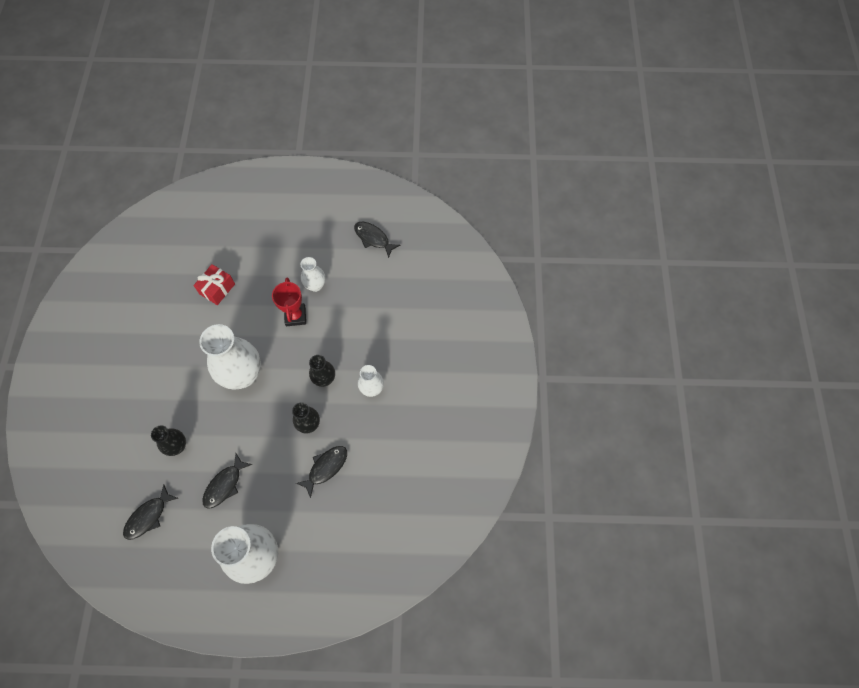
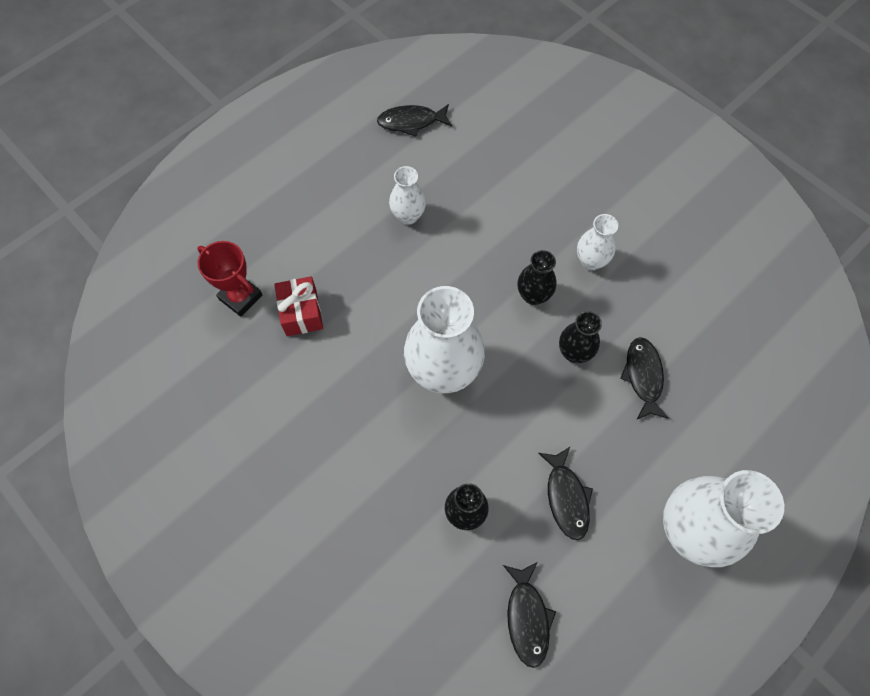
camera: 45 degrees left, 0 degrees up
(295, 316) = (425, 263): red trophy -> red trophy (240, 297)

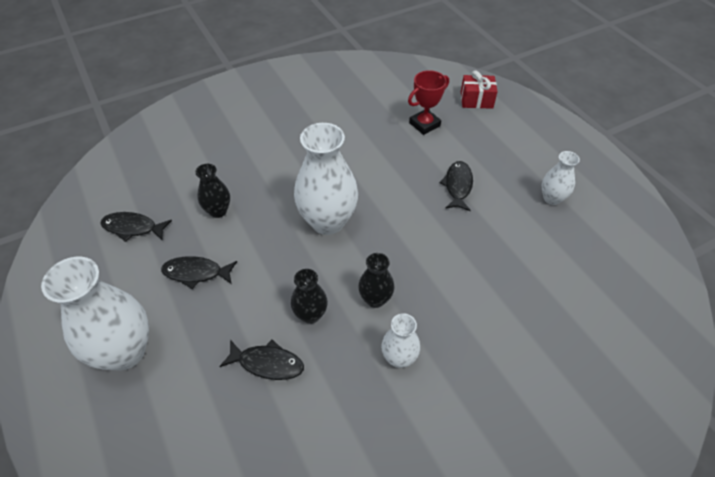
camera: 105 degrees right, 15 degrees down
(301, 313) = (403, 152): red gift -> red gift (476, 100)
(408, 216) = (477, 228): white vase -> white vase (552, 198)
(411, 122) = (584, 251): black fish -> black fish (458, 186)

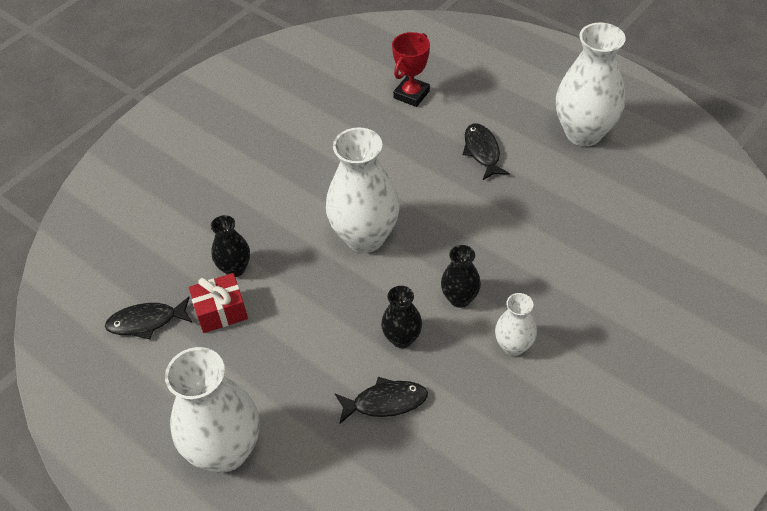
camera: 20 degrees left, 0 degrees up
(196, 273) = (252, 343): black fish -> none
(476, 100) = (453, 48): red gift -> red gift (221, 311)
(552, 198) = (583, 133): white vase -> white vase, size x1.93

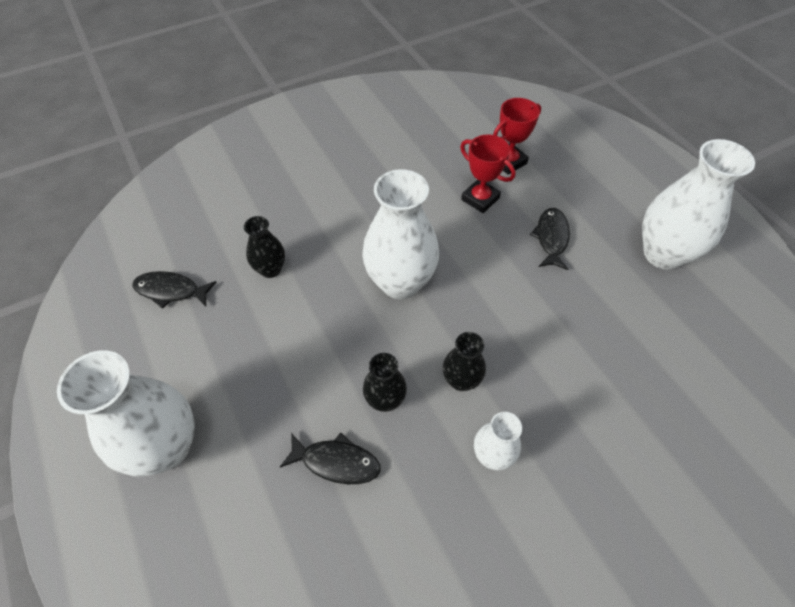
camera: 20 degrees right, 5 degrees up
(221, 311) = (237, 306): red gift -> none
(401, 137) = (480, 199): none -> red trophy

